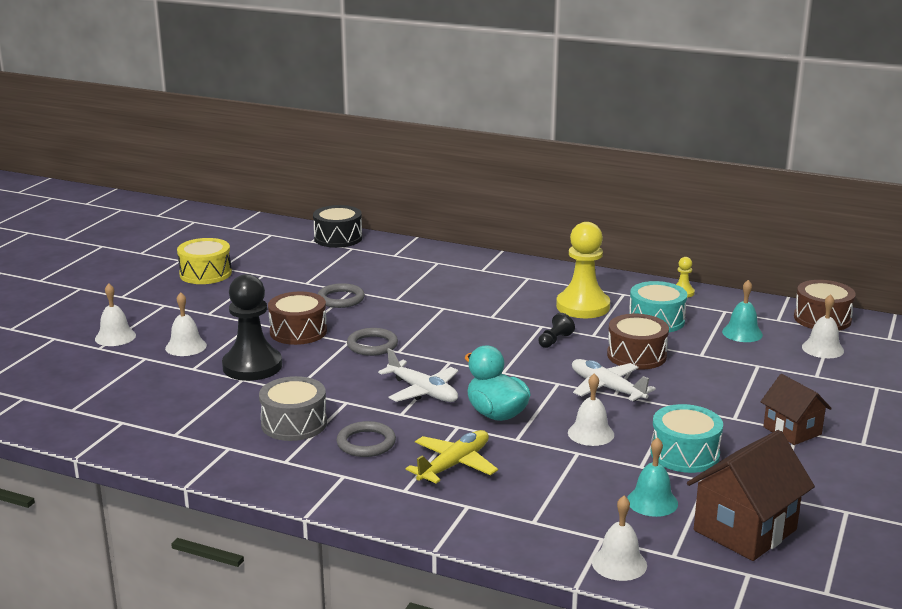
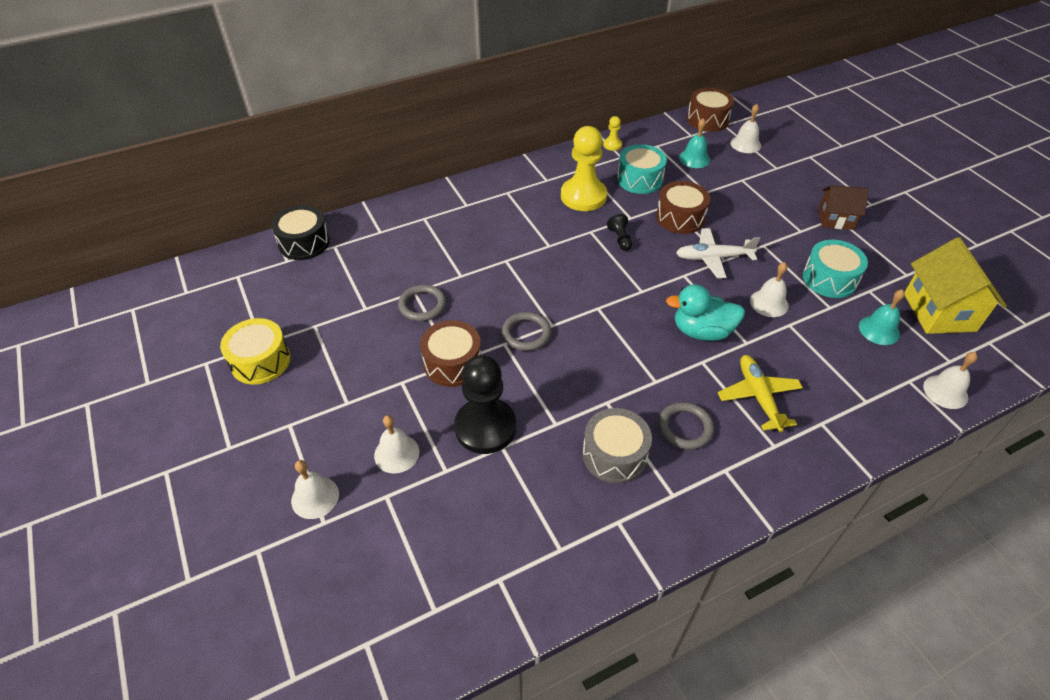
camera: 50 degrees left, 25 degrees up
(422, 391) = (631, 349): white plane -> none
(745, 530) = (939, 312): brown house -> yellow house

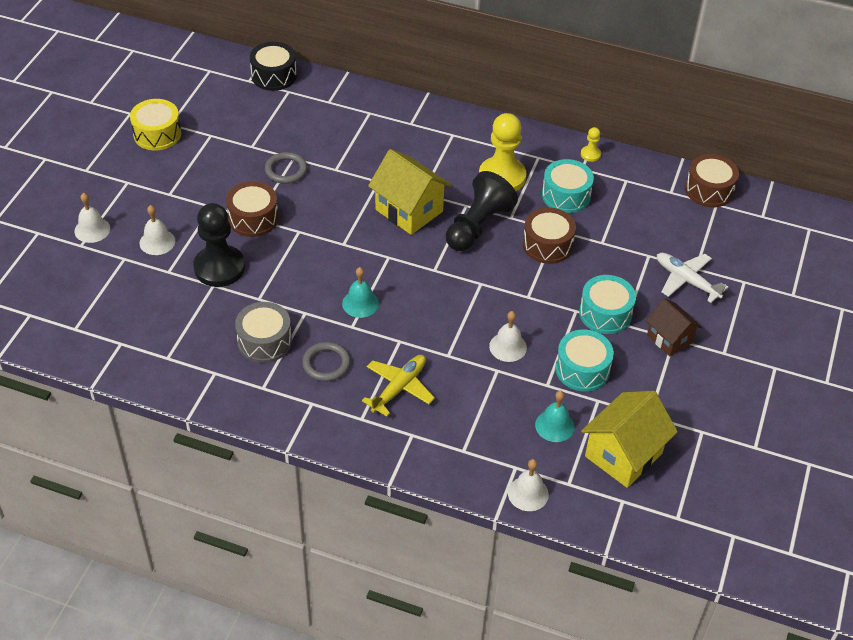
camera: 45 degrees right, 0 degrees up
(526, 333) = (320, 236): grey ring -> none
(560, 264) = (409, 210): none -> yellow house
(620, 239) = (478, 226): black pawn -> black pawn, size x2.28
(694, 158) = (639, 212): turquoise bell -> turquoise bell (360, 303)
(702, 331) = (430, 324): turquoise duck -> none
(713, 258) = (522, 289): white plane -> white plane (687, 281)
(745, 144) = (705, 232): white bell -> none
(781, 233) = (605, 313): none -> turquoise drum

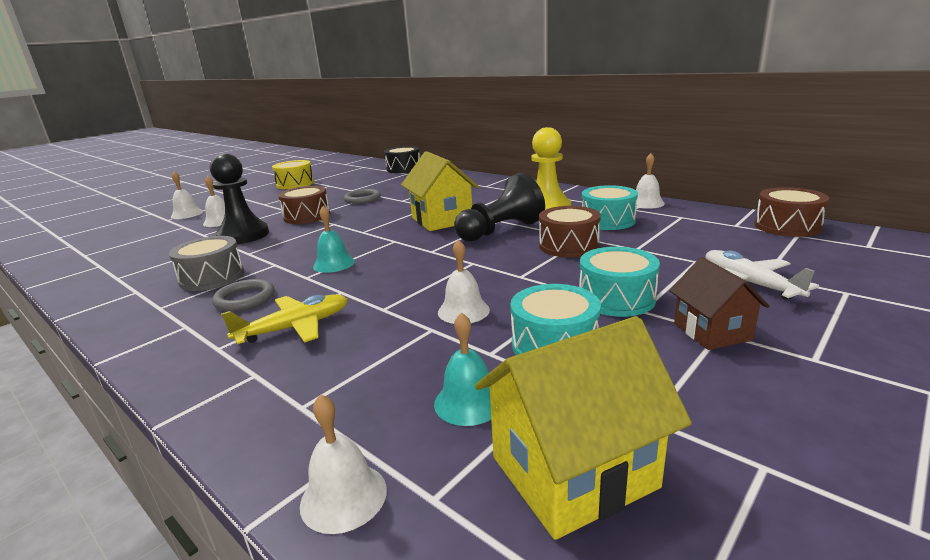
camera: 25 degrees right, 25 degrees down
(590, 154) = (646, 203): yellow pawn -> white bell

